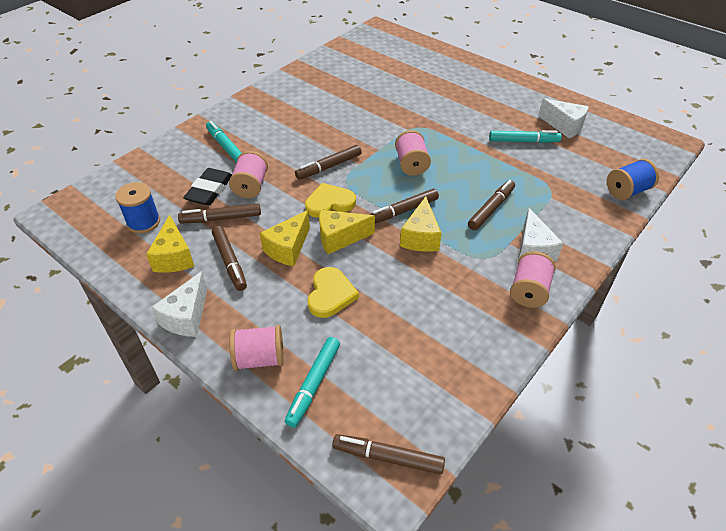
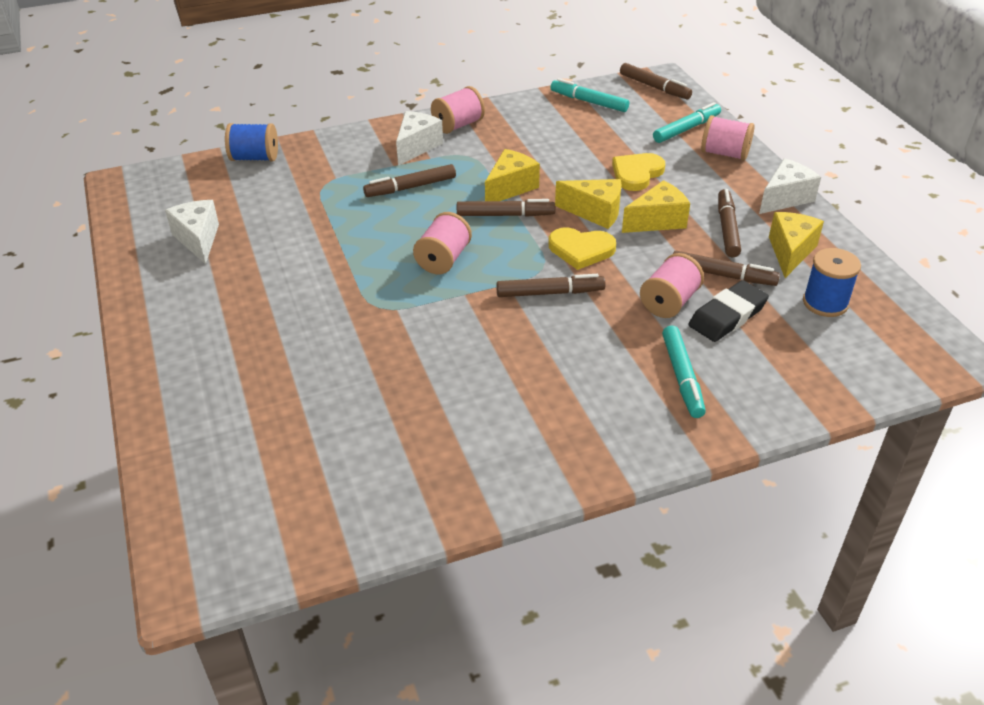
camera: 150 degrees left, 5 degrees down
(523, 141) = (275, 239): turquoise marker -> turquoise marker (589, 102)

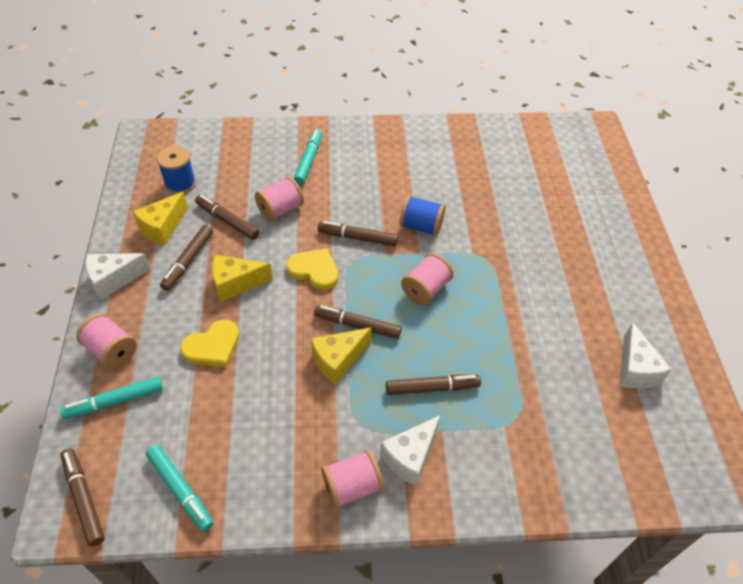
camera: 165 degrees left, 10 degrees up
(255, 158) = (593, 489): blue spool -> blue spool (421, 226)
(595, 213) = (280, 307): yellow cheese -> none
(727, 316) = (250, 191): black eraser -> none

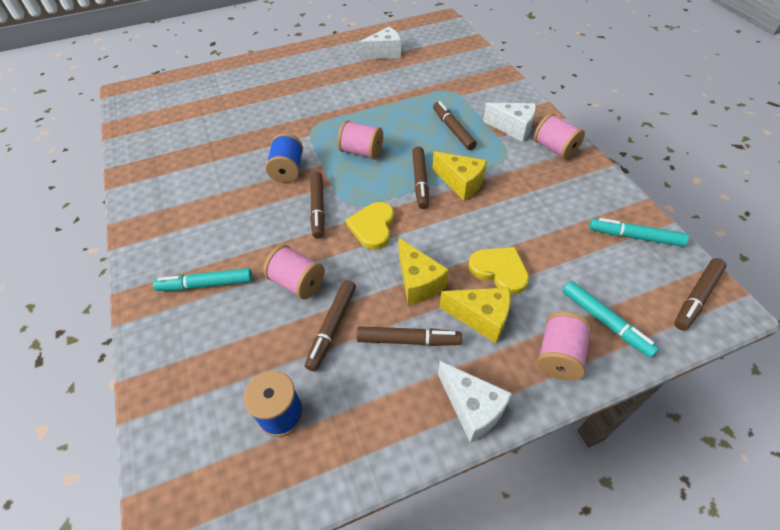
camera: 105 degrees left, 0 degrees up
(163, 227) = (367, 395): yellow cheese -> yellow cheese (481, 318)
(180, 490) = (634, 236): turquoise marker -> turquoise marker turned 105 degrees counterclockwise

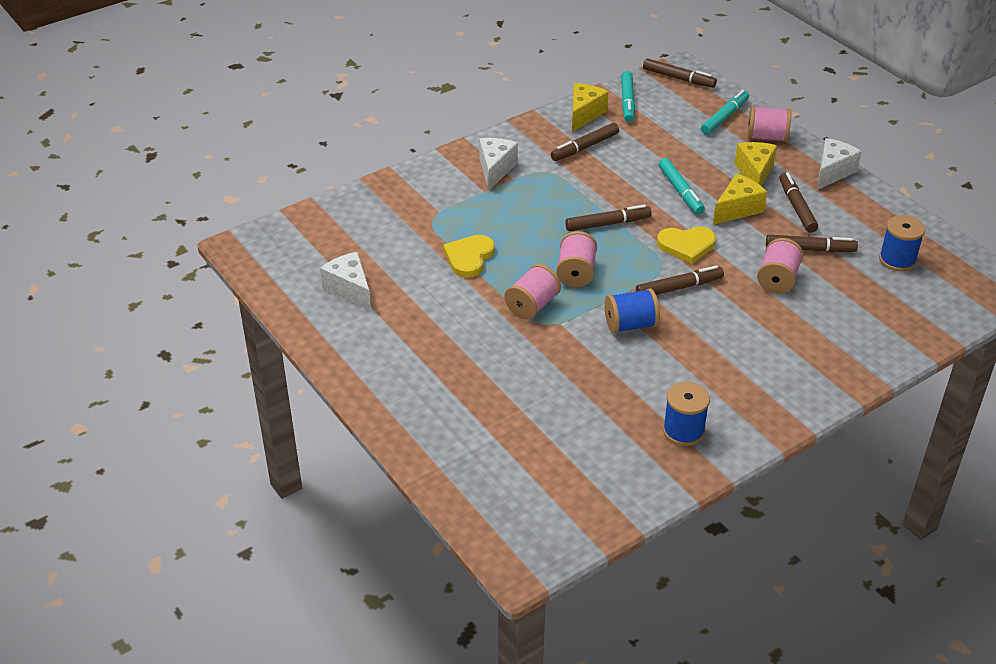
camera: 105 degrees left, 10 degrees down
(166, 175) = (683, 431): none -> blue spool
(206, 284) = (813, 339): turquoise marker -> turquoise marker (680, 191)
(453, 130) = (511, 210): brown marker -> brown marker (584, 147)
(461, 183) = (599, 197): yellow cheese -> yellow cheese (584, 114)
(499, 270) = (701, 167): yellow heart -> yellow heart (469, 257)
(555, 148) = (521, 142): pink spool -> pink spool (532, 305)

